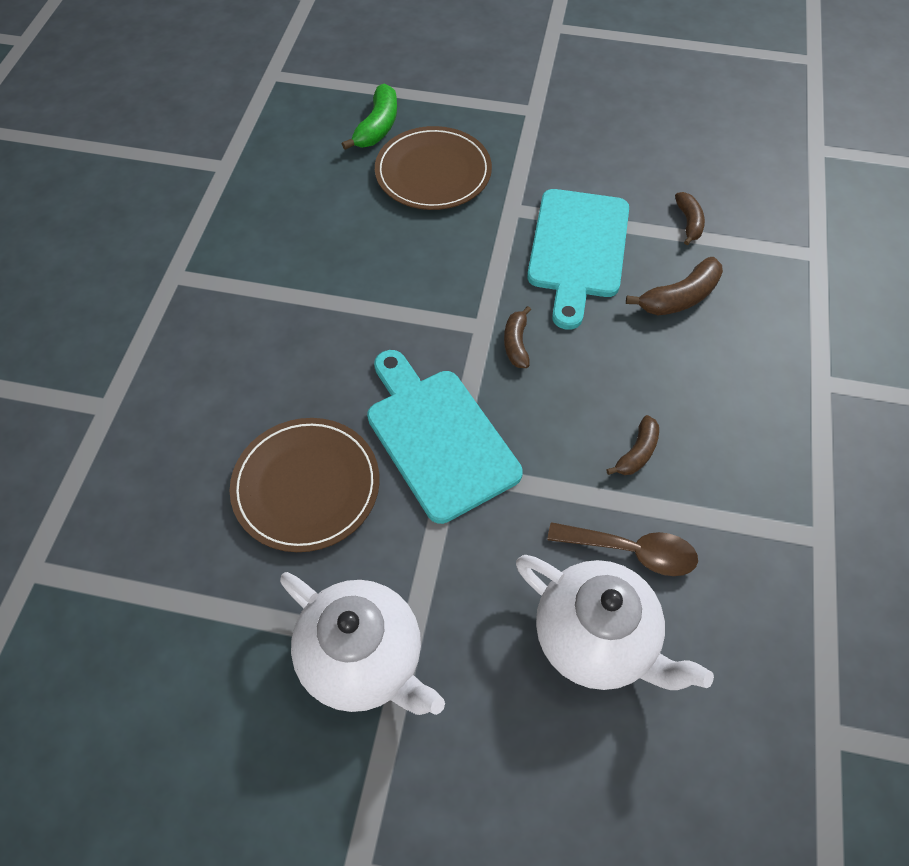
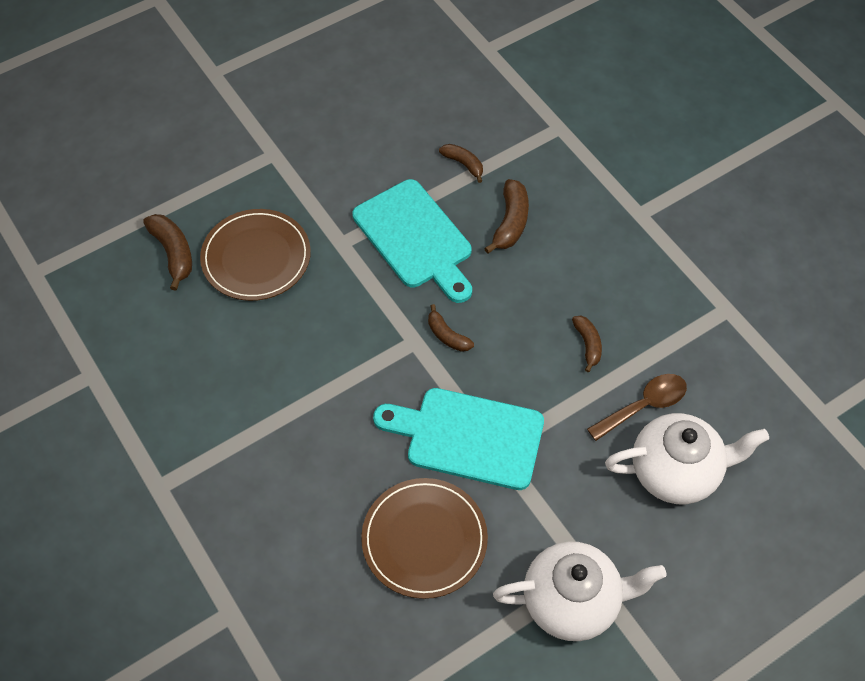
camera: 45 degrees left, 0 degrees up
(377, 127) = (173, 253): green banana -> brown banana

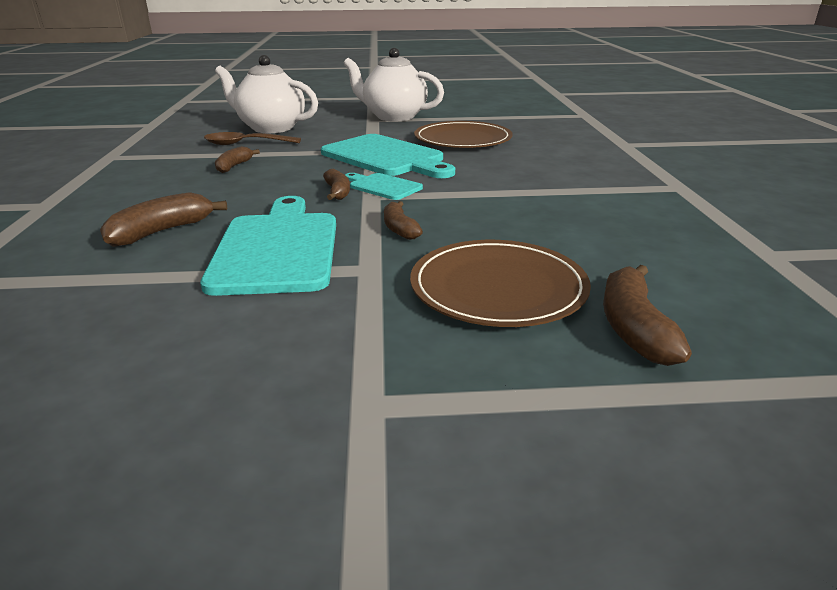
camera: 150 degrees left, 30 degrees down
(419, 364) = (383, 186): none -> turquoise cutting board
(463, 164) = (113, 289): brown banana -> brown banana (399, 228)

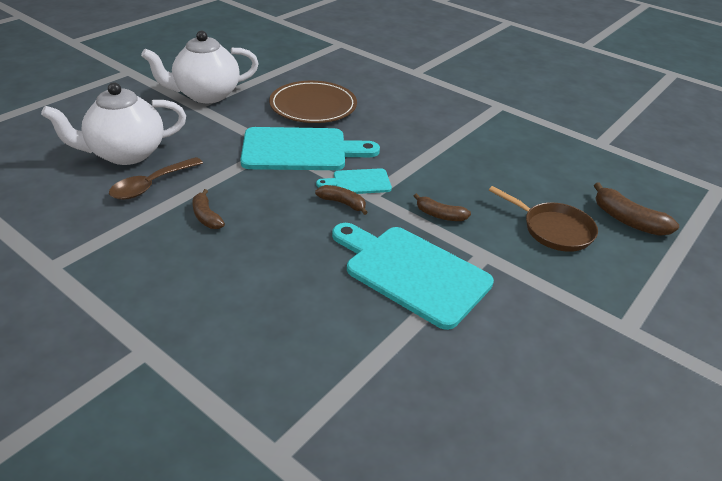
camera: 50 degrees left, 10 degrees up
(162, 231) = (312, 307): brown banana -> none
(498, 288) = (553, 229): brown plate -> brown pan

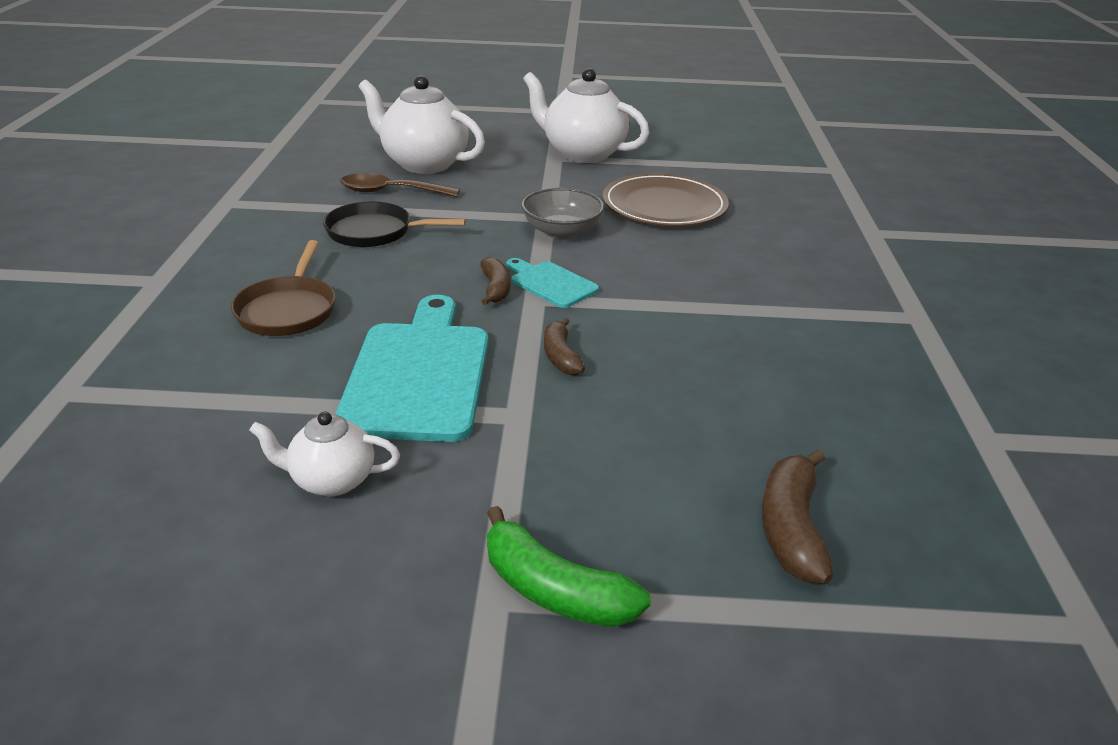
camera: 55 degrees right, 5 degrees down
(206, 216) = (375, 232): brown banana -> black pan
(300, 150) = (561, 231): turquoise cutting board -> grey bowl
(494, 349) = (331, 480): none -> white teapot
(553, 229) = (656, 457): brown pan -> brown pan (288, 310)
(633, 307) = (554, 590): none -> green banana

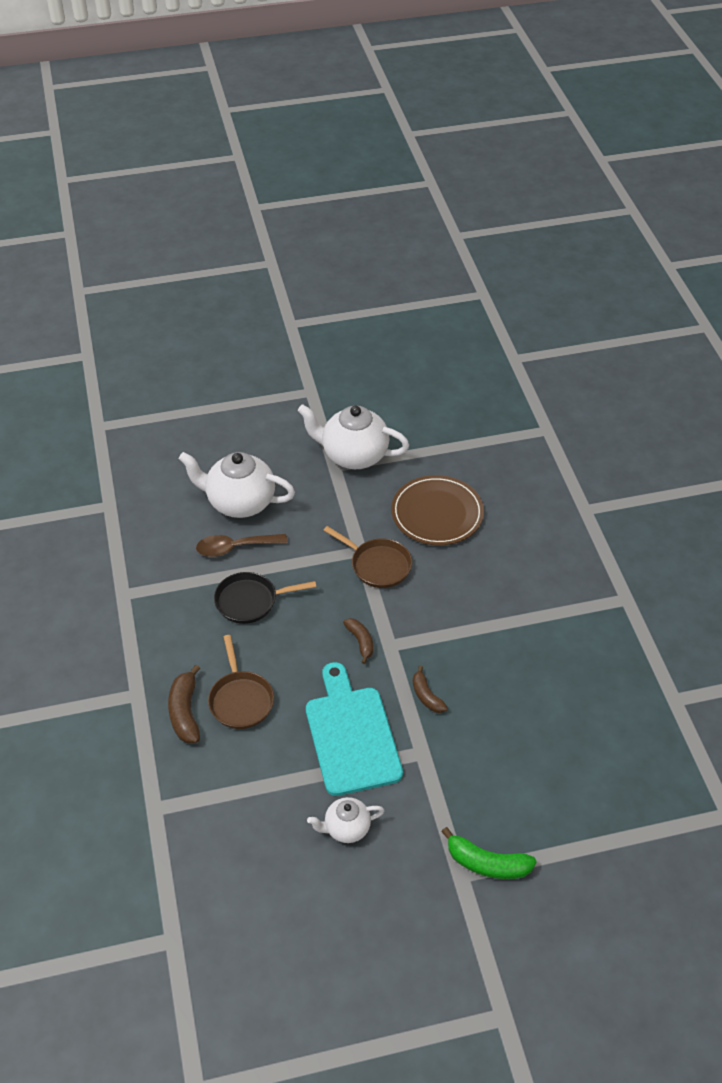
camera: 15 degrees left, 15 degrees up
(551, 283) = (393, 626): turquoise cutting board -> none
(561, 231) = (377, 565): grey bowl -> brown pan
(791, 528) = (586, 792): brown banana -> brown banana (185, 712)

